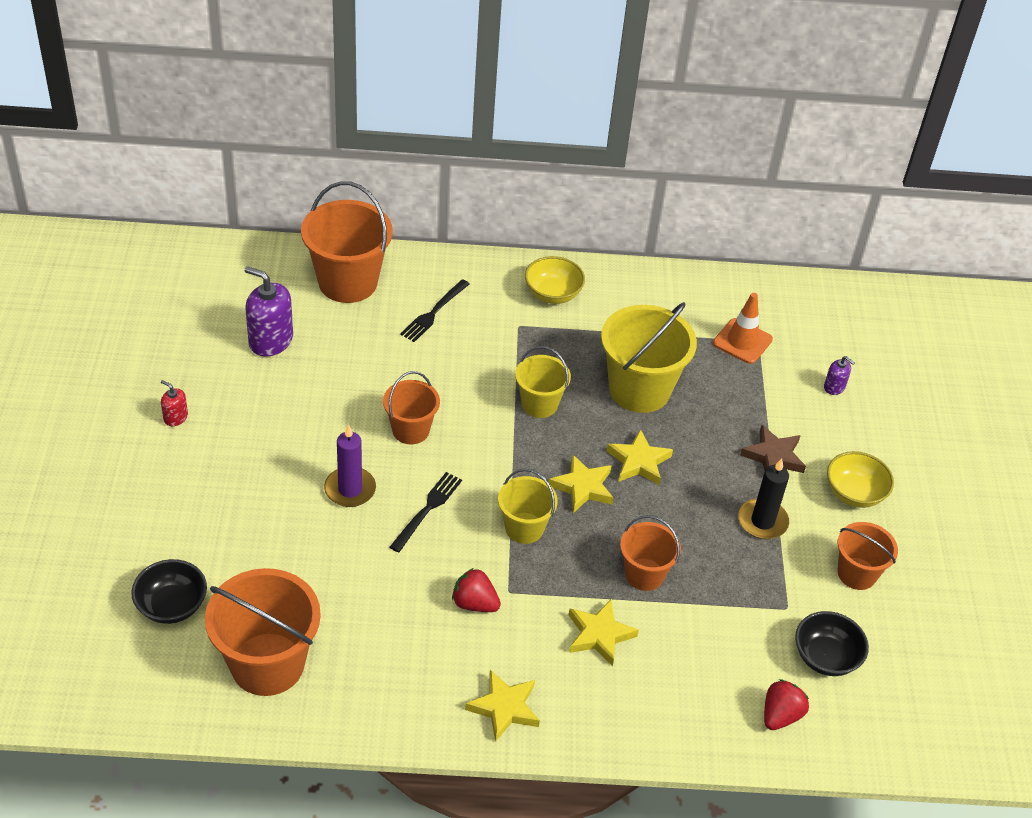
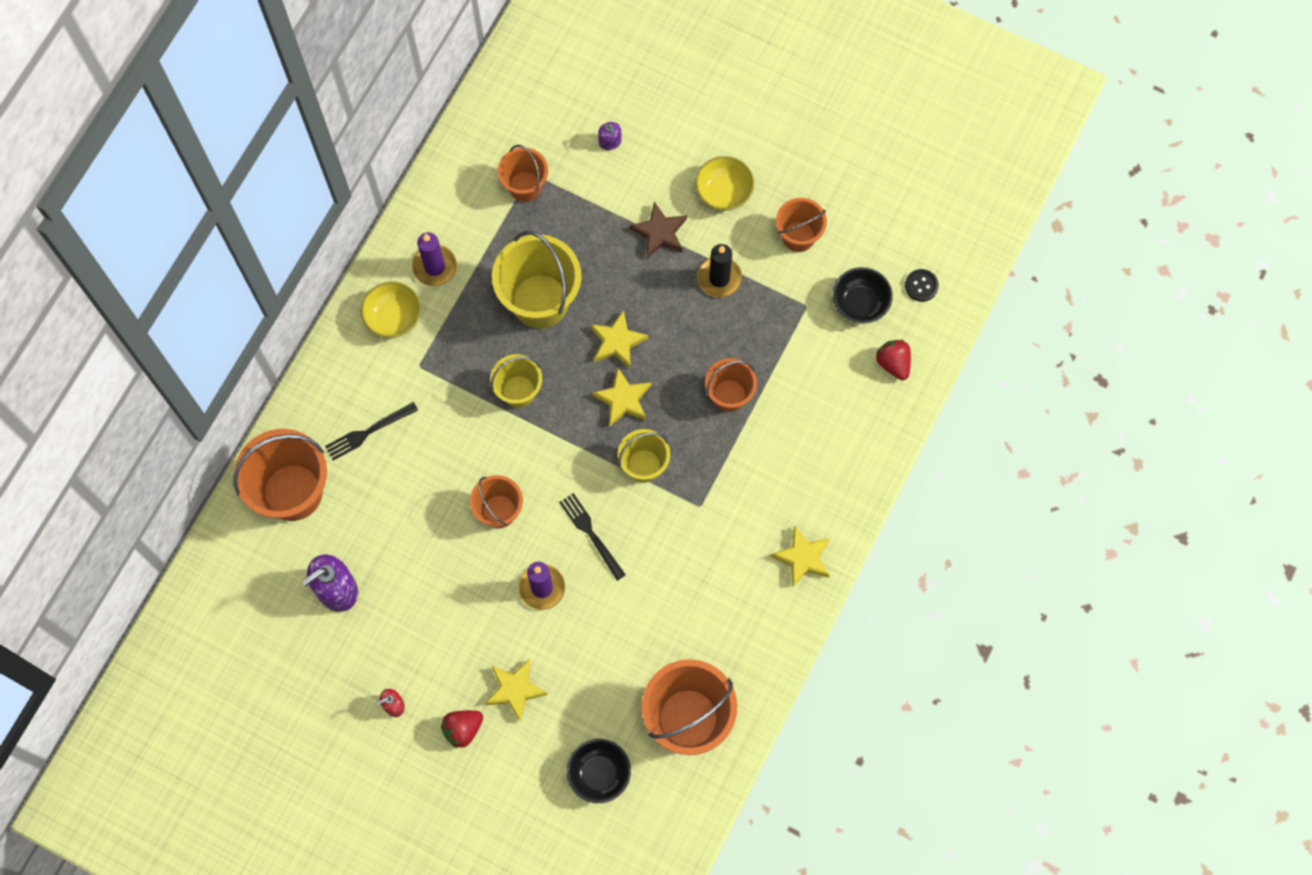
camera: 60 degrees left, 25 degrees up
(434, 312) = (368, 432): black fork -> black fork turned 90 degrees clockwise
(474, 603) = (700, 537): red strawberry -> red strawberry (463, 729)
(599, 635) = (769, 457): yellow star -> yellow star (515, 690)
(619, 305) = (434, 267): none -> purple candle
(742, 341) = (525, 186): orange traffic cone -> orange bucket
(834, 387) = (610, 142): purple soap dispenser -> purple soap dispenser turned 90 degrees clockwise
(888, 710) = (921, 286): none -> black button

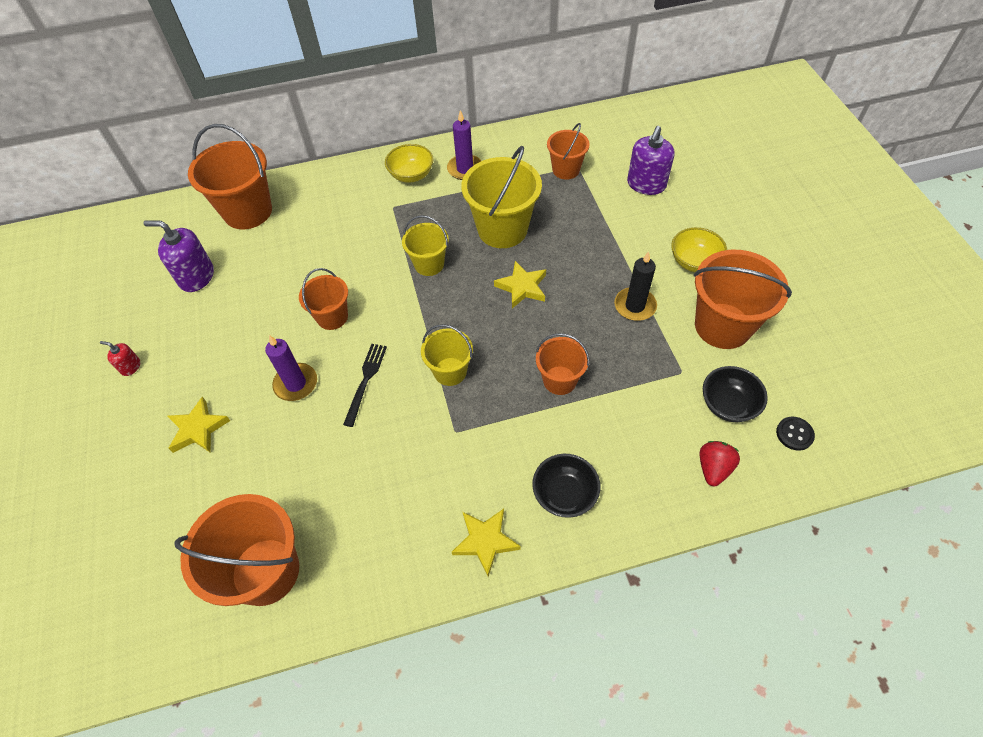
camera: 50 degrees right, 15 degrees down
(368, 432) = (323, 216): black fork -> none
(463, 729) = (140, 421): red strawberry -> none
(599, 774) = (165, 543): black bowl -> black bowl (564, 494)
(610, 142) = (646, 184): purple soap dispenser -> purple soap dispenser, size x1.99
(623, 399) = (485, 322): yellow star -> none
(659, 232) = (623, 251): brown star -> none
(798, 236) = (722, 326): orange bucket -> orange bucket, size x1.72

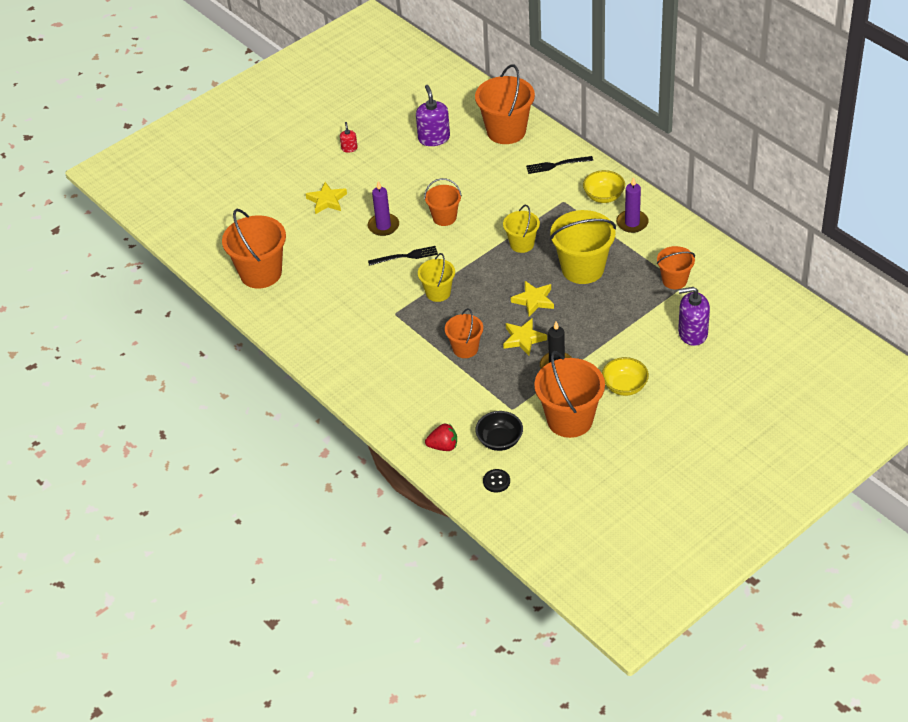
camera: 65 degrees right, 10 degrees down
(335, 192) = (556, 165): none -> black fork
(485, 541) = (330, 356): yellow star -> yellow star (523, 339)
(564, 494) = (381, 380): black bowl -> none

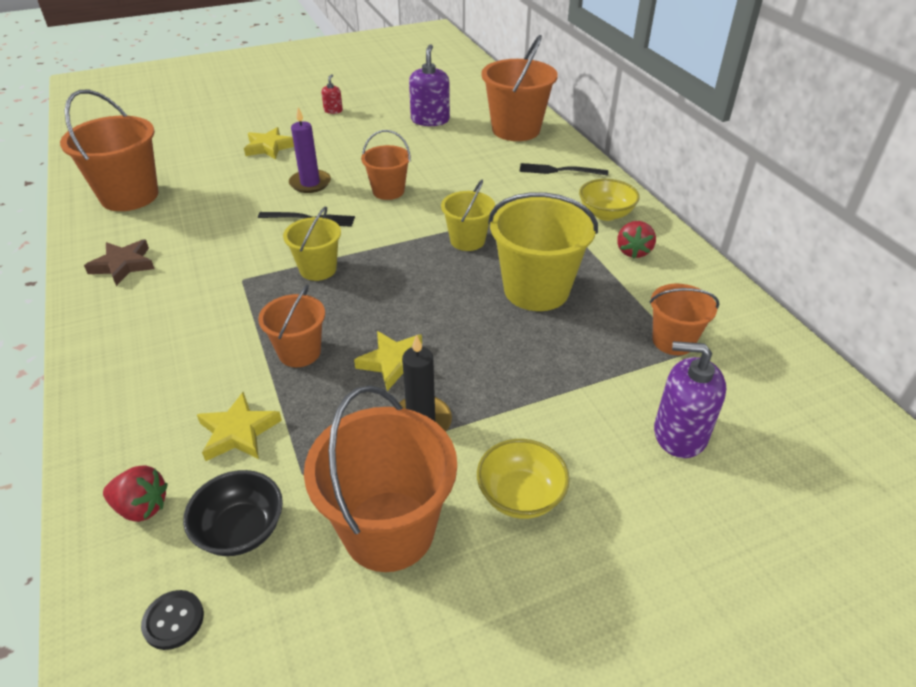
camera: 15 degrees right, 5 degrees down
(308, 326) = (123, 265): none -> brown star
(533, 300) = (442, 313): yellow star -> yellow star (238, 432)
(632, 223) = (633, 251): purple candle -> red strawberry

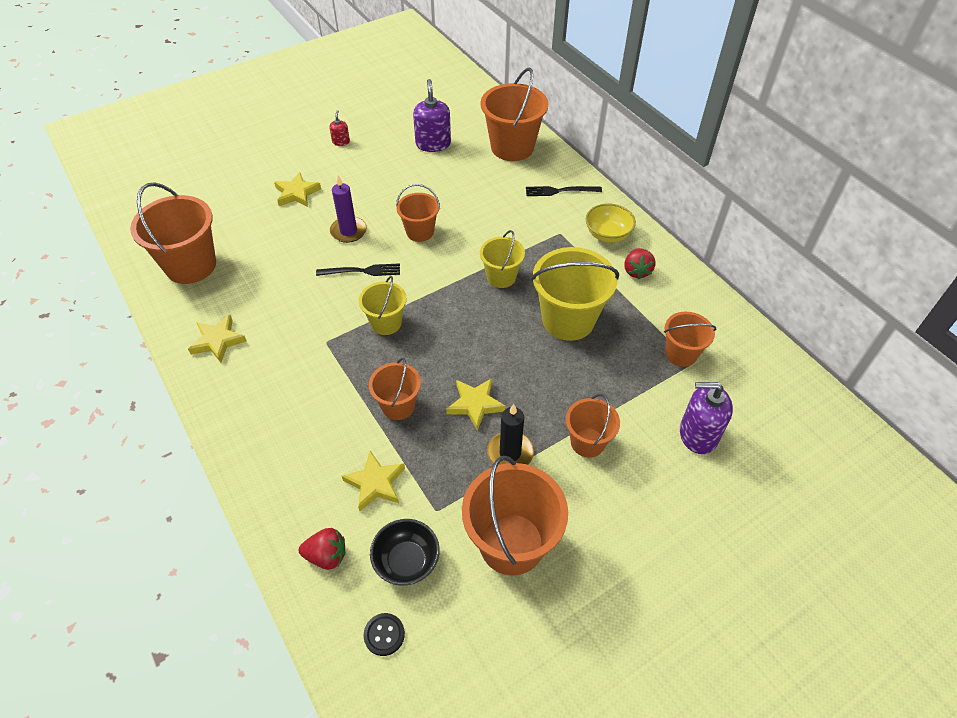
camera: 10 degrees left, 10 degrees up
(123, 265) = (218, 341): brown star -> yellow star
(520, 496) = (596, 502): yellow bowl -> none
(526, 423) = (587, 442): none -> orange bucket

